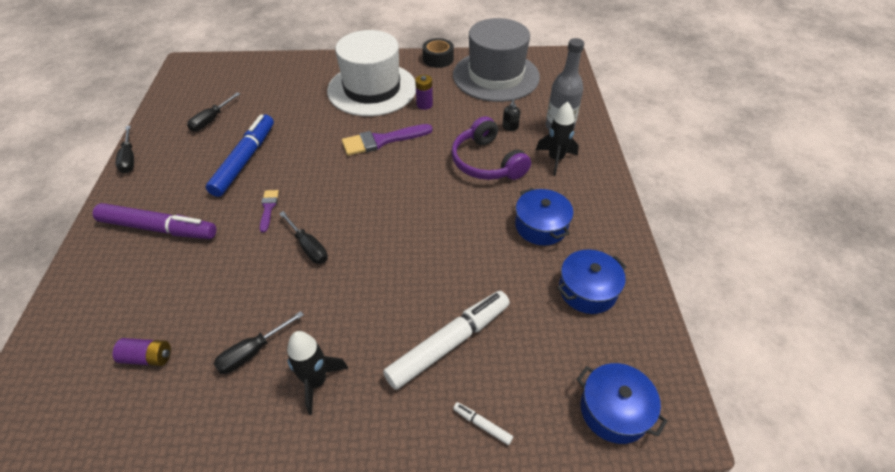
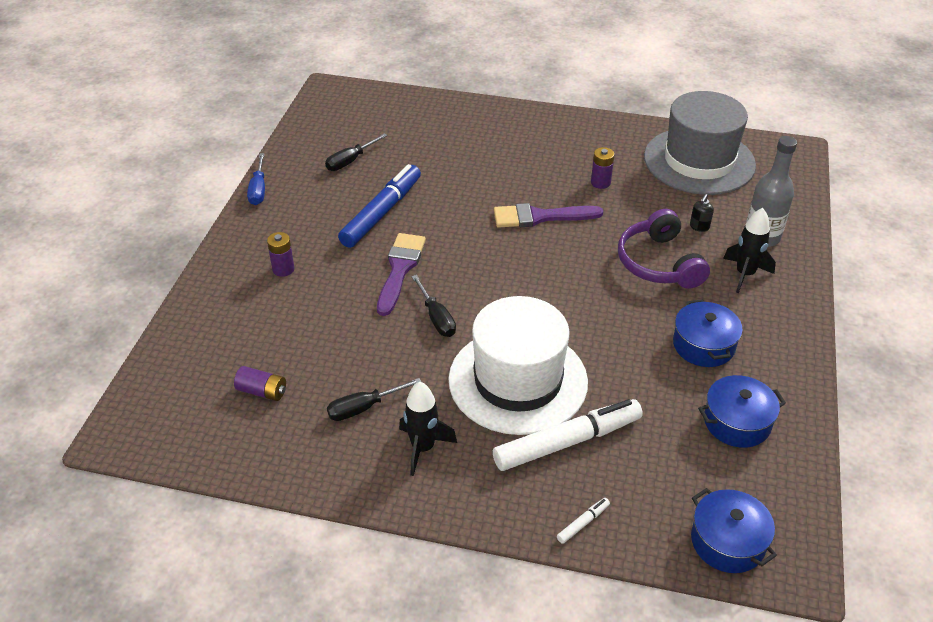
camera: 15 degrees right, 5 degrees down
(129, 159) = (258, 190): black screwdriver -> blue screwdriver
(159, 228) = (283, 269): purple marker -> purple battery
(268, 208) = (400, 269): purple brush -> purple brush, size x1.86
(372, 89) = (541, 153): white hat -> white hat (518, 380)
(438, 59) = (631, 128): black tape -> none
(482, 425) = (583, 523): white marker -> white marker turned 90 degrees clockwise

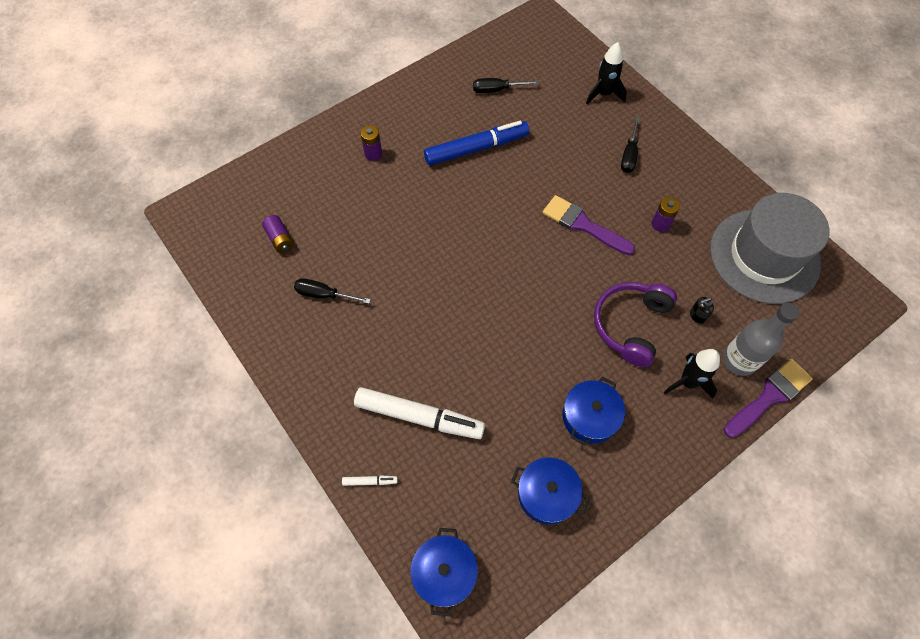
camera: 40 degrees right, 20 degrees up
(258, 190) = (415, 78): blue screwdriver -> none
(400, 269) = (444, 204): purple brush -> purple brush (769, 396)
(423, 448) = (330, 350): black rocket -> black rocket (604, 94)
(437, 318) = (430, 260): black screwdriver -> black screwdriver (629, 155)
(518, 380) = (434, 346): white hat -> none

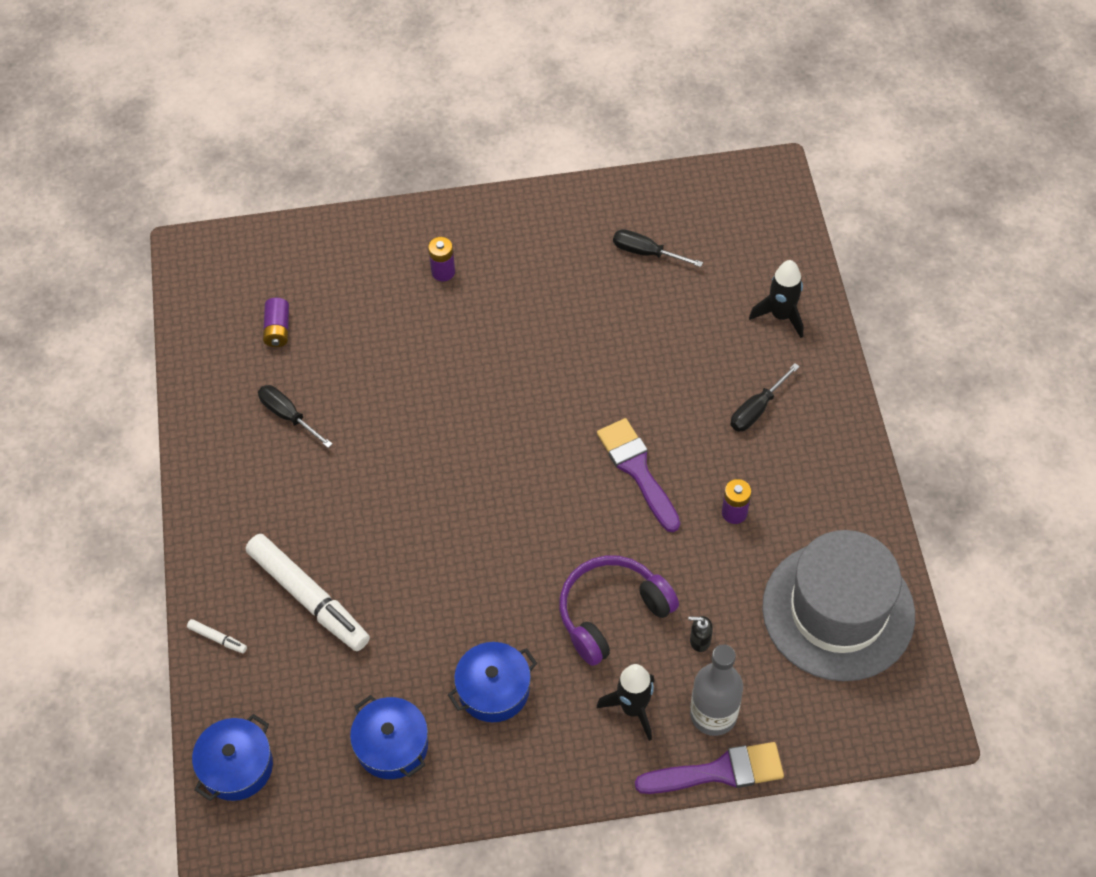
camera: 30 degrees right, 5 degrees down
(476, 148) = (570, 318): blue marker -> none

